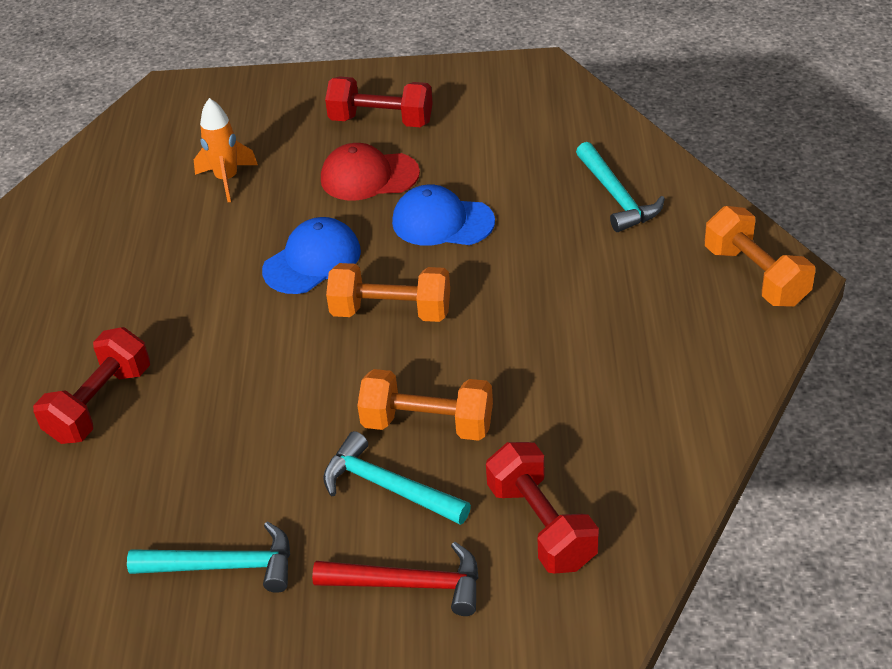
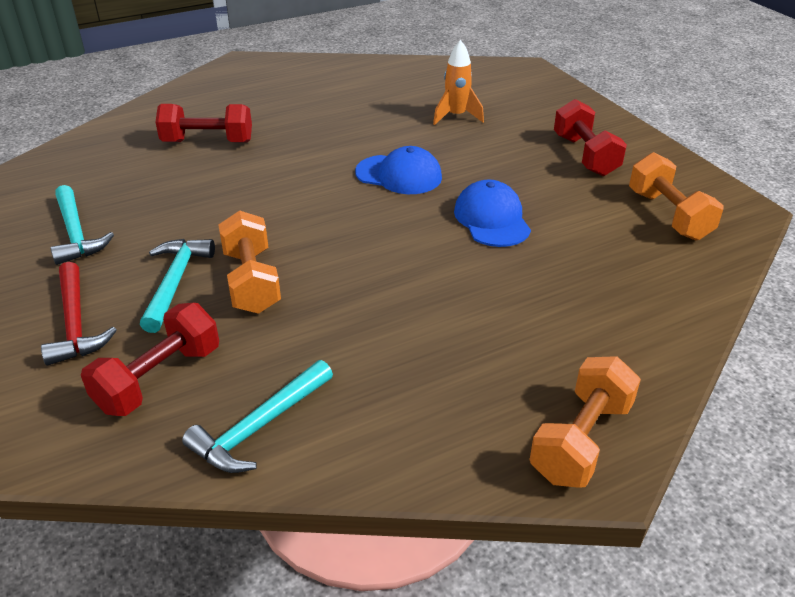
camera: 60 degrees right, 5 degrees down
(369, 176) = (514, 170): red cap -> none
(391, 312) = (367, 226): orange dumbbell -> orange dumbbell (668, 215)
(617, 197) = (614, 306): turquoise hammer -> turquoise hammer (260, 427)

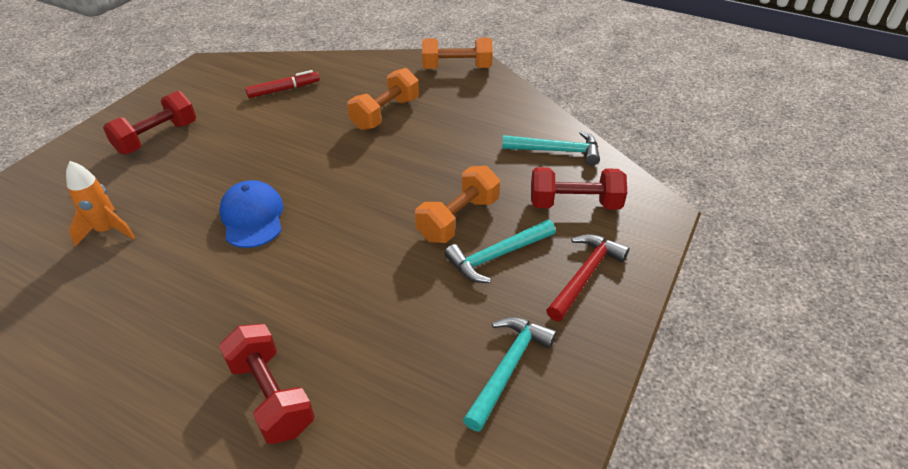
camera: 125 degrees left, 5 degrees up
(492, 219) = (288, 148): blue cap -> none
(632, 250) = (284, 90): none -> red marker
(668, 215) = (230, 87): orange dumbbell -> orange dumbbell (385, 114)

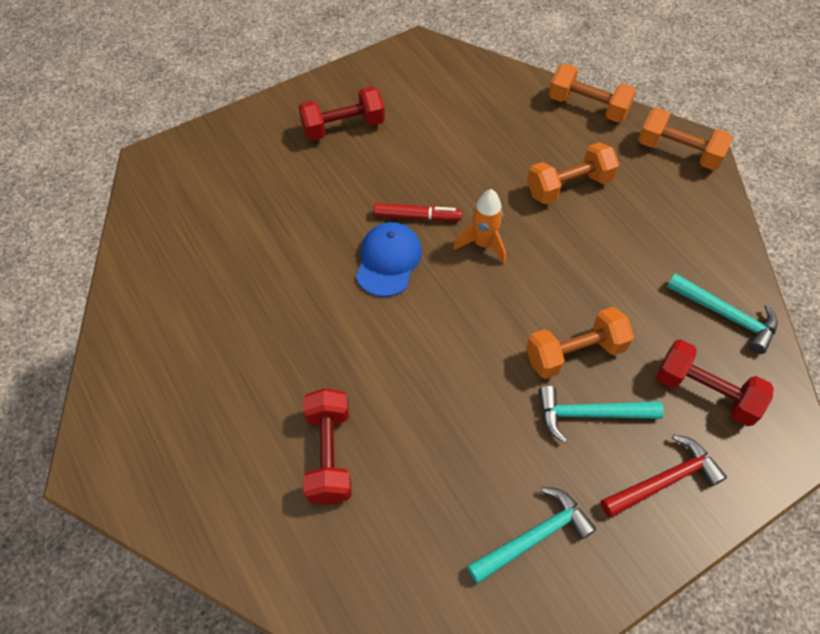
camera: 30 degrees right, 15 degrees up
(107, 230) = (267, 219): orange rocket -> orange rocket (483, 244)
(284, 90) = (482, 111): red marker -> red marker (417, 217)
(370, 62) = (587, 106): none -> orange dumbbell

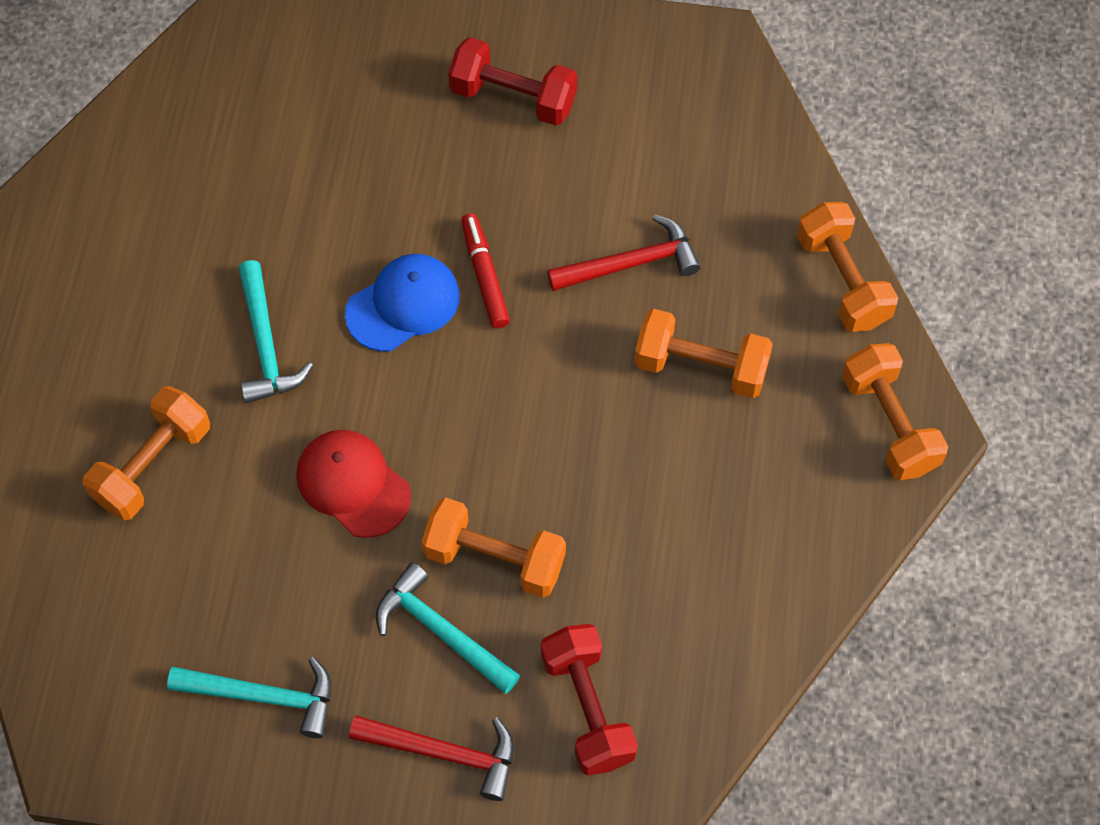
camera: 40 degrees right, 5 degrees up
(329, 454) = (152, 465): red dumbbell -> orange dumbbell
(417, 217) = (485, 275): red marker -> red marker turned 150 degrees counterclockwise
(458, 373) = (353, 484): none -> red cap
(483, 163) = (631, 263): none -> red hammer
(483, 244) = (525, 363): orange rocket -> none
(726, 315) = (709, 653): turquoise hammer -> turquoise hammer (266, 344)

